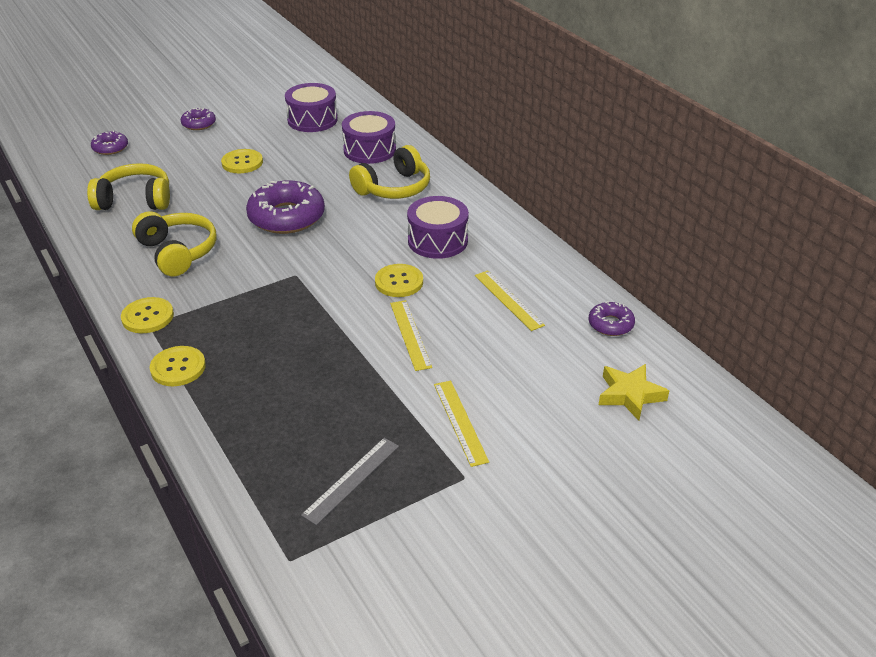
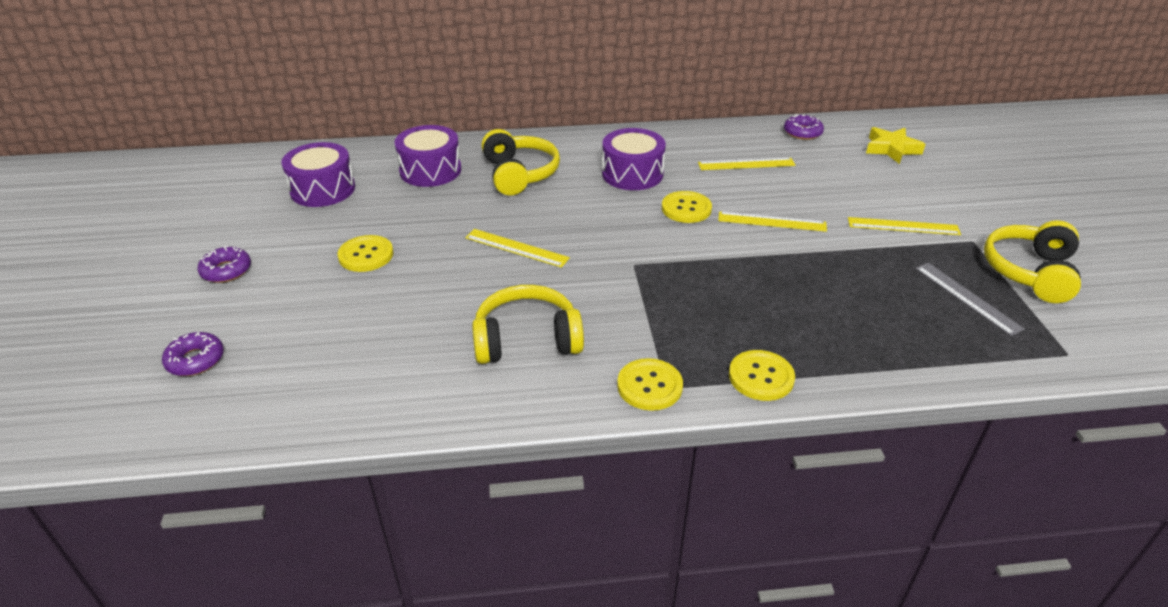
camera: 65 degrees left, 0 degrees up
(135, 200) = (368, 357): yellow headphones -> yellow headphones (1029, 272)
(286, 217) = (516, 248): purple donut -> yellow ruler

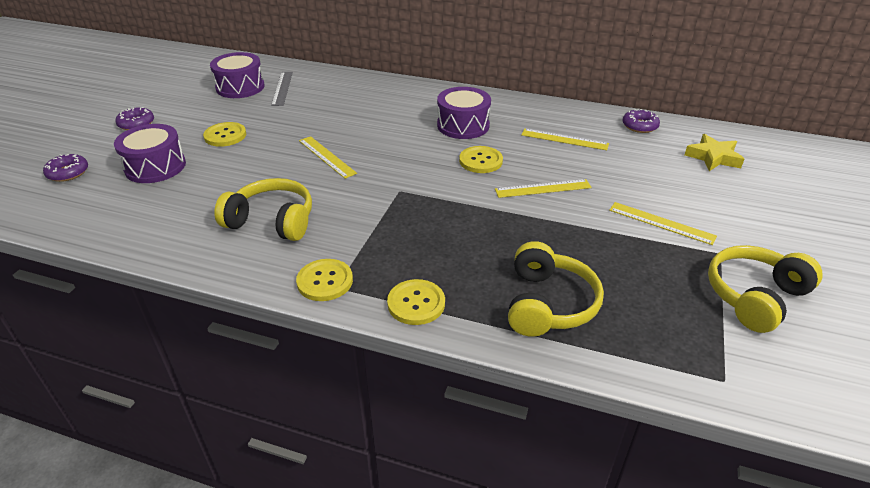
camera: 25 degrees right, 0 degrees up
(430, 170) = (320, 90): purple drum -> purple drum (155, 167)
(519, 174) = (378, 106): yellow headphones -> yellow headphones (548, 304)
(772, 221) = (543, 188): yellow ruler -> yellow ruler turned 45 degrees counterclockwise
(967, 297) = (666, 299): grey ruler -> grey ruler (282, 88)

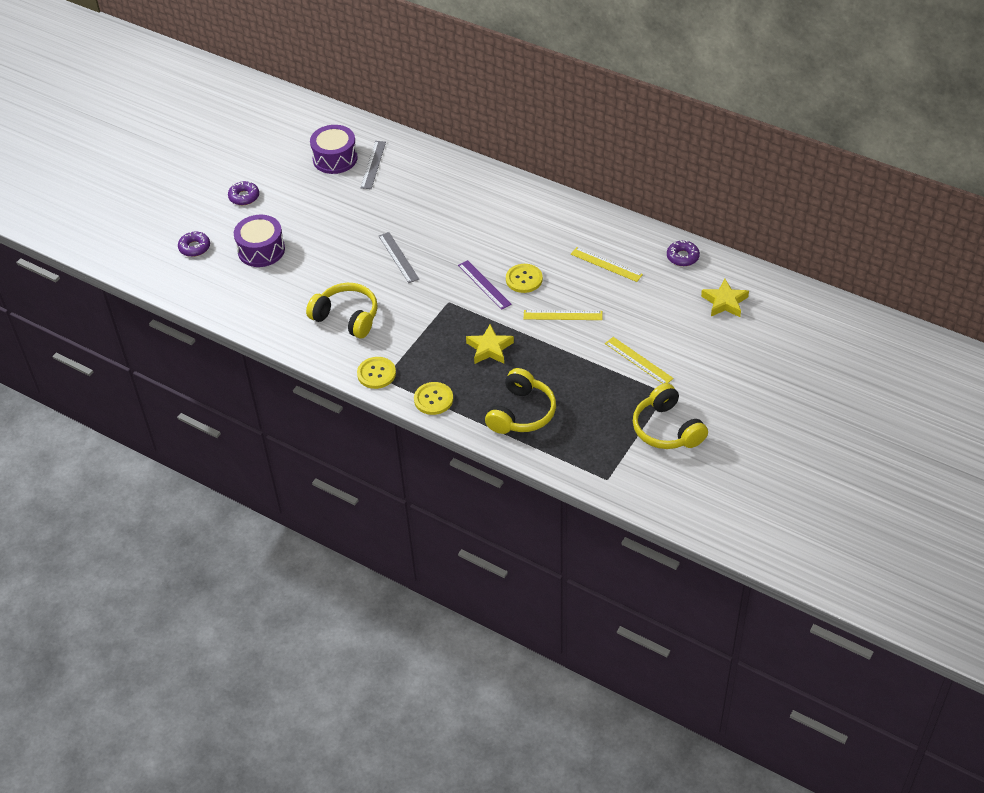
camera: 15 degrees right, 10 degrees up
(225, 136) = (318, 221): yellow button -> none
(327, 156) = (398, 257): yellow ruler -> grey ruler
(436, 170) = (484, 284): none -> purple ruler
(463, 125) = (524, 236): purple drum -> none
(470, 232) = (489, 348): none -> yellow star
(754, 296) = (666, 429): yellow headphones -> yellow headphones turned 90 degrees counterclockwise

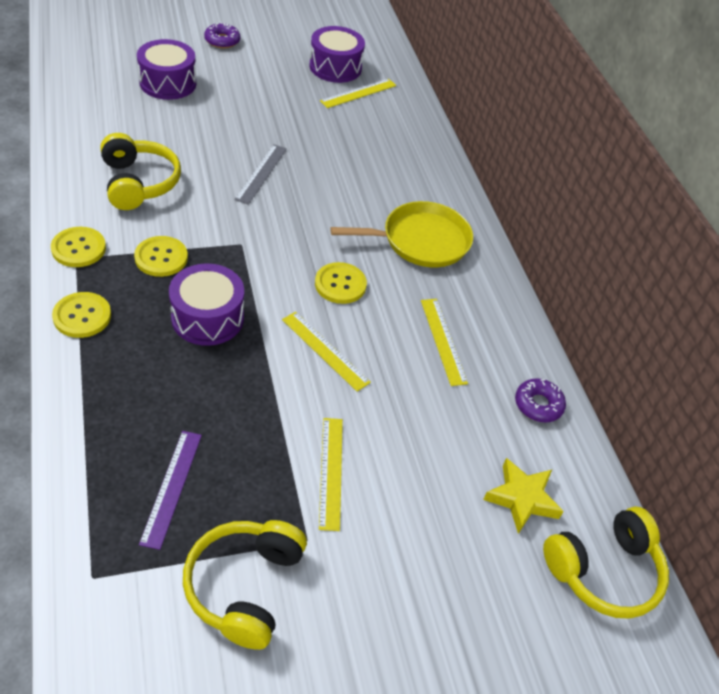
camera: 35 degrees right, 0 degrees up
(194, 247) = (126, 44): purple donut -> none
(373, 165) = (358, 93): grey ruler -> yellow ruler
(422, 342) = (161, 258): none -> yellow button
(484, 284) = (296, 257): purple ruler -> purple ruler (171, 487)
(489, 348) = (207, 317): yellow star -> purple drum
(521, 413) = (132, 409): yellow headphones -> yellow headphones (604, 571)
(528, 224) = (421, 241): none -> yellow pan

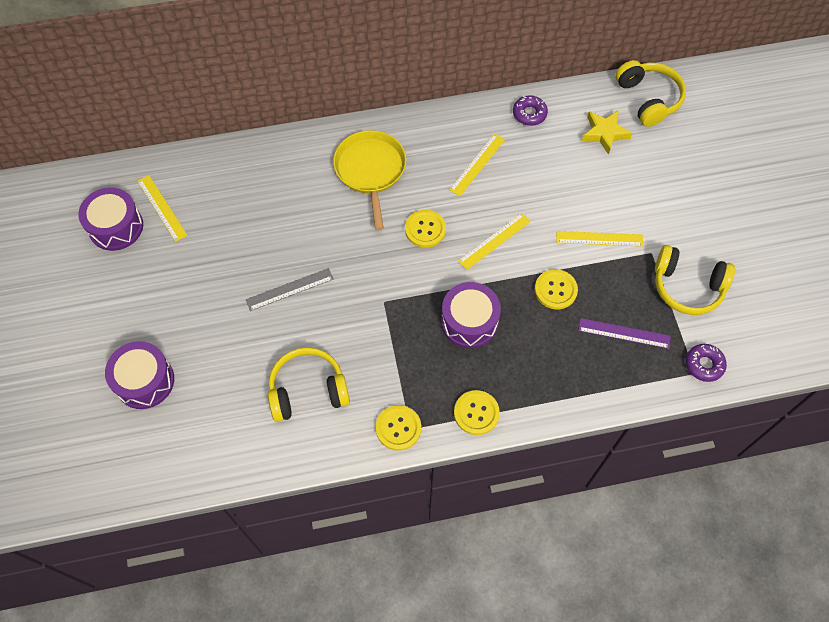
camera: 80 degrees left, 15 degrees up
(161, 258) = (405, 361): yellow button -> yellow button (555, 290)
(222, 41) = (63, 334): purple donut -> purple donut (704, 364)
(261, 173) = (289, 289): grey ruler -> grey ruler turned 45 degrees counterclockwise
(443, 341) = (477, 164): yellow ruler -> yellow ruler turned 45 degrees counterclockwise

